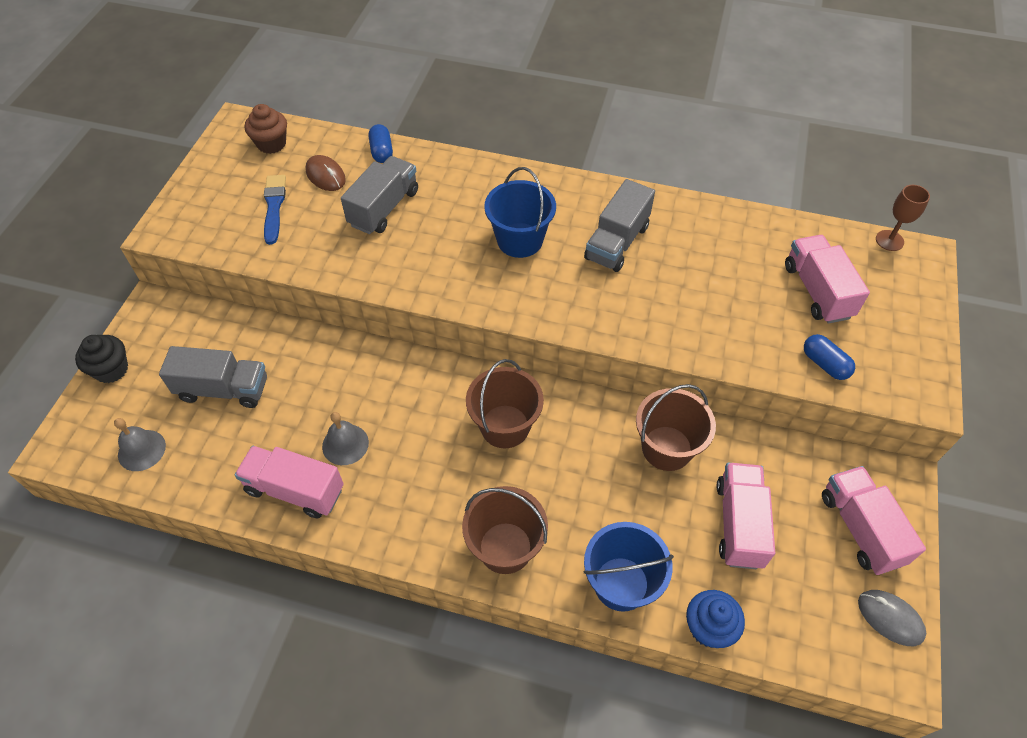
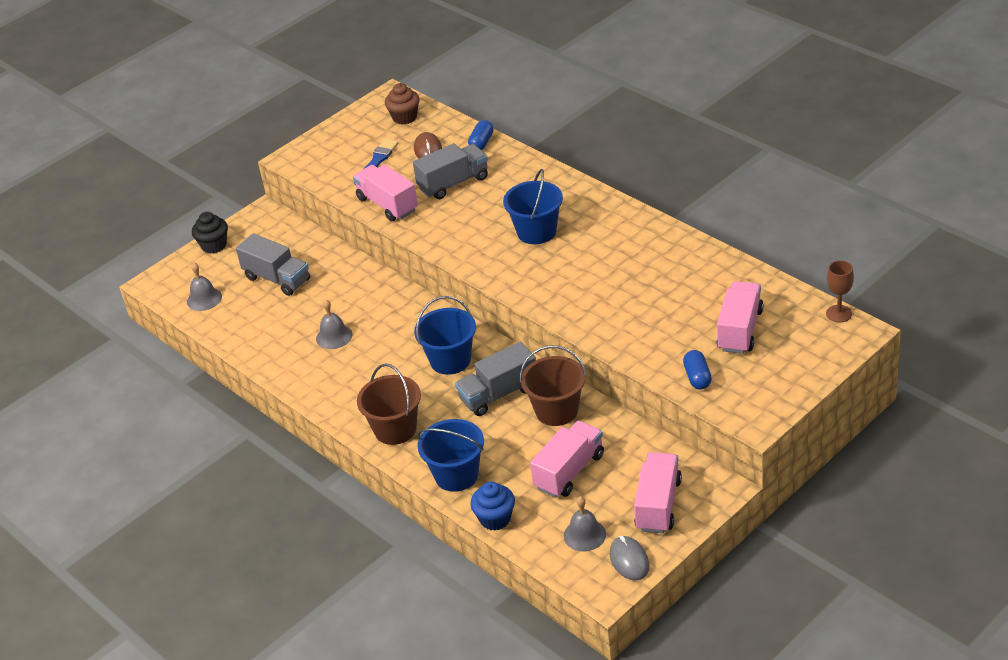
camera: 35 degrees right, 15 degrees down
(295, 490) = (284, 352): pink truck -> pink truck (387, 205)
(505, 426) = (450, 360): brown bucket -> blue bucket
(617, 242) = (610, 253): grey truck -> grey truck (499, 394)
(819, 605) = (584, 535): none -> grey bell

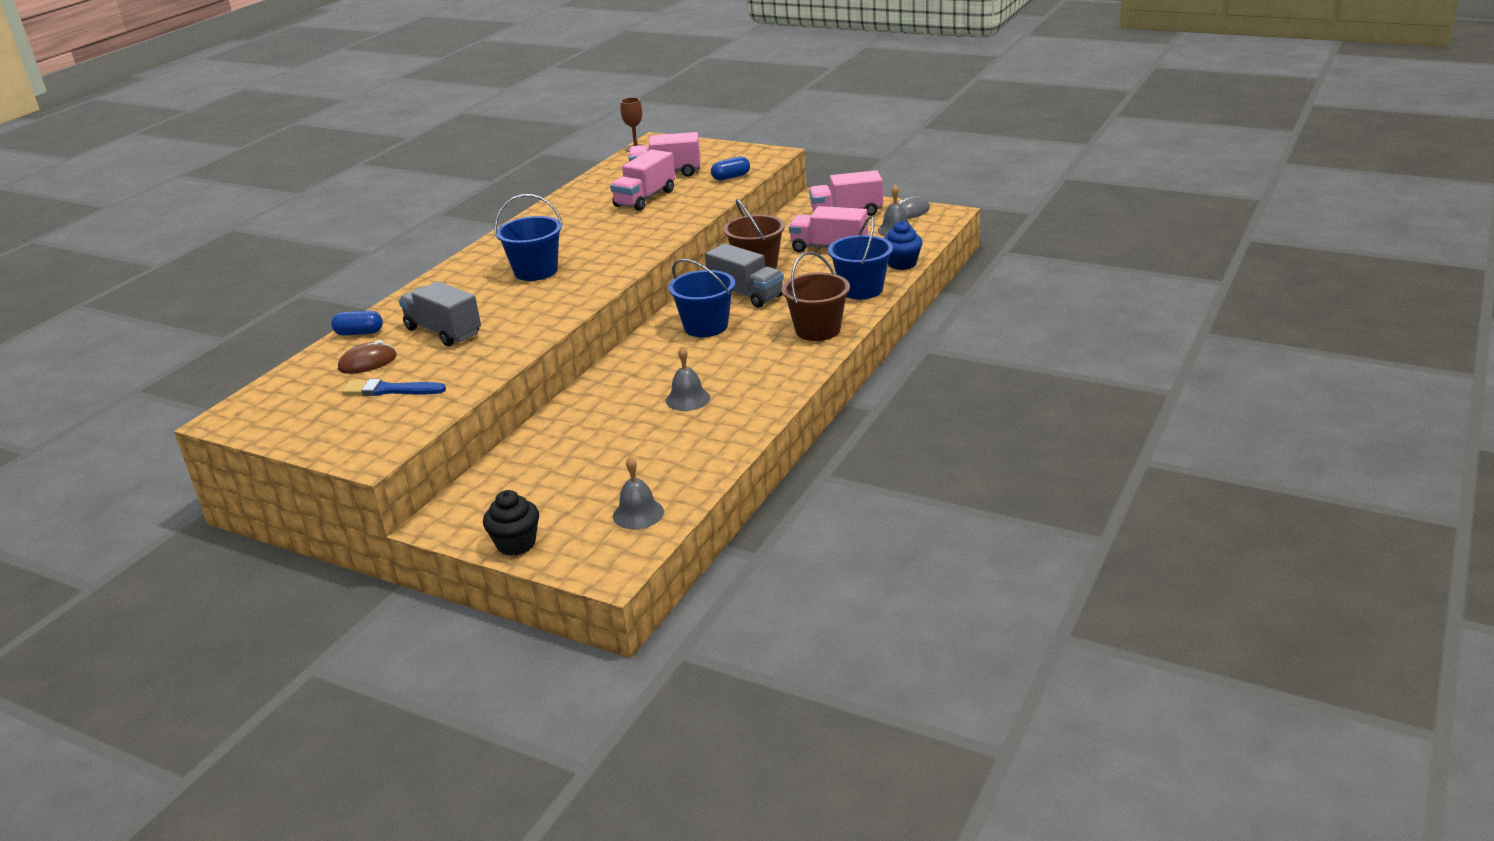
camera: 110 degrees left, 10 degrees down
(277, 279) = (587, 468): grey truck -> none
(387, 205) = (486, 361): pink truck -> pink truck (645, 198)
(404, 117) = (285, 395): brown cupcake -> none

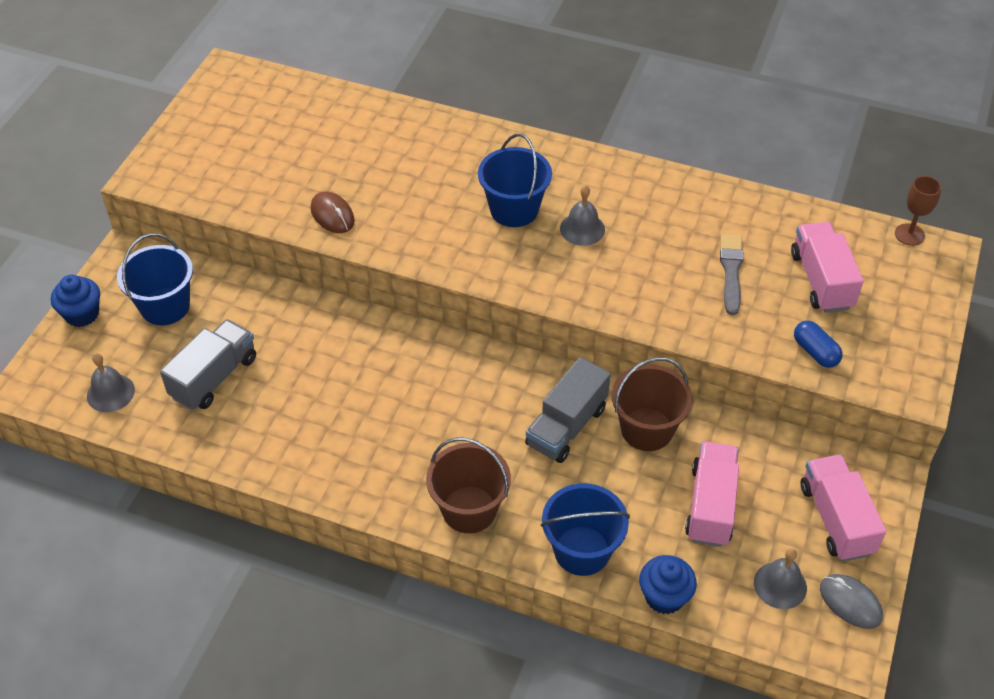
camera: 80 degrees right, 20 degrees up
(359, 333) = (377, 109): blue capsule -> none
(367, 362) = (316, 131): brown mouse -> brown mouse (332, 215)
(390, 390) = (260, 160): blue brush -> none
(443, 331) = (374, 168): grey truck -> grey truck (214, 377)
(516, 544) = (82, 314): black cupcake -> blue cupcake
(645, 198) = (731, 272): pink truck -> grey brush
(688, 399) = (316, 402): grey bell -> grey bell (582, 229)
(706, 326) = (481, 396): blue bucket -> blue bucket (165, 306)

